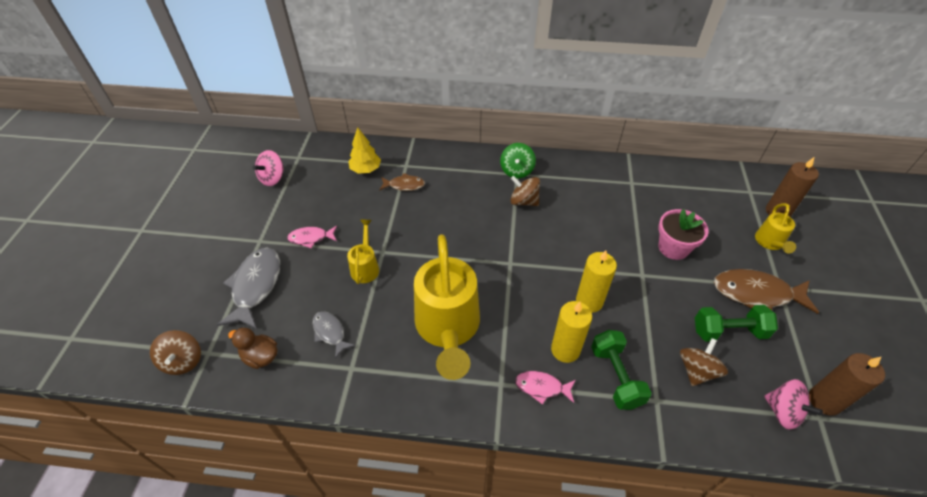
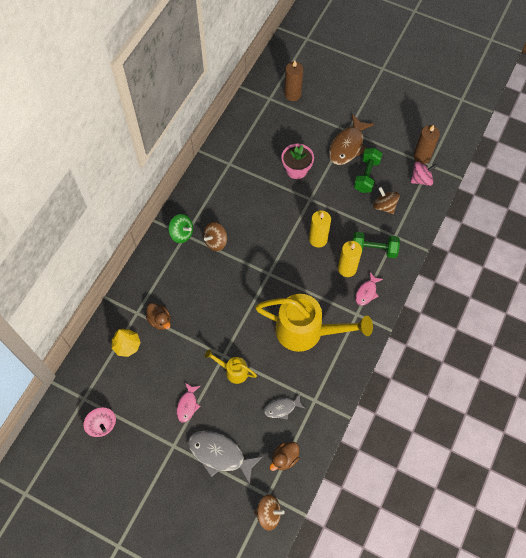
camera: 70 degrees left, 15 degrees up
(404, 185) = (160, 320): brown fish -> brown duck
(770, 243) = (315, 115): yellow watering can -> none

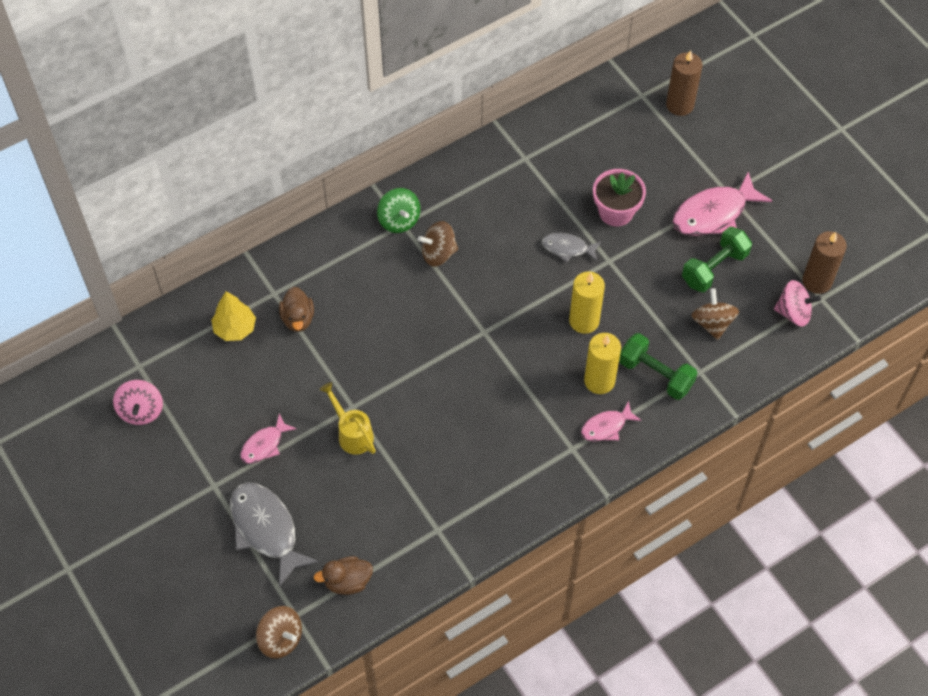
camera: 30 degrees right, 5 degrees down
(282, 408) = (386, 516): grey fish -> grey fish (567, 248)
(306, 331) = (486, 435): yellow watering can -> none
(348, 146) = (714, 214): brown fish -> pink fish

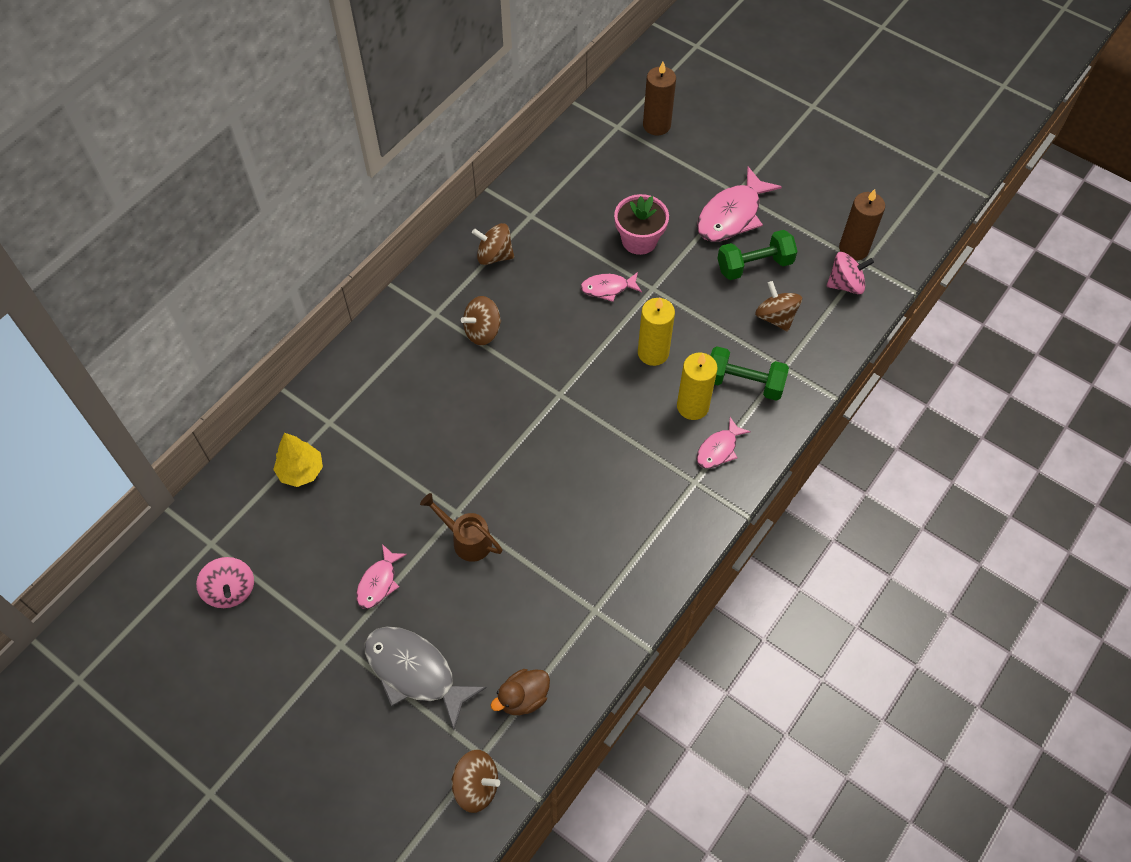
camera: 20 degrees left, 0 degrees up
(298, 318) = (364, 440): brown duck -> none
(352, 433) = (467, 540): yellow watering can -> brown watering can
(399, 220) = (430, 311): green spinning top -> none
(476, 186) = (494, 255): none -> brown spinning top
(567, 248) = (608, 288): grey fish -> pink fish
(714, 268) = (754, 265): green dumbbell -> green dumbbell turned 45 degrees clockwise

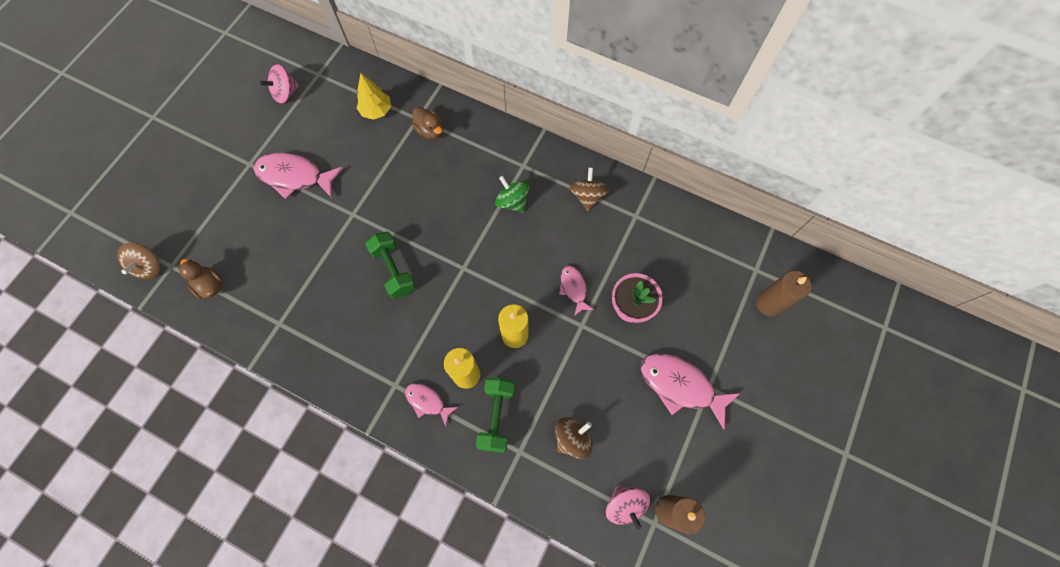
camera: 80 degrees right, 10 degrees up
(354, 409) = (430, 131): none -> brown duck
(378, 582) = (295, 176): pink fish -> pink fish, size x1.80
(415, 672) = (230, 213): grey fish -> none
(467, 540) = (331, 225): brown watering can -> none
(482, 331) = (512, 201): brown spinning top -> green spinning top
(754, 265) = (627, 413): green dumbbell -> green dumbbell (394, 270)

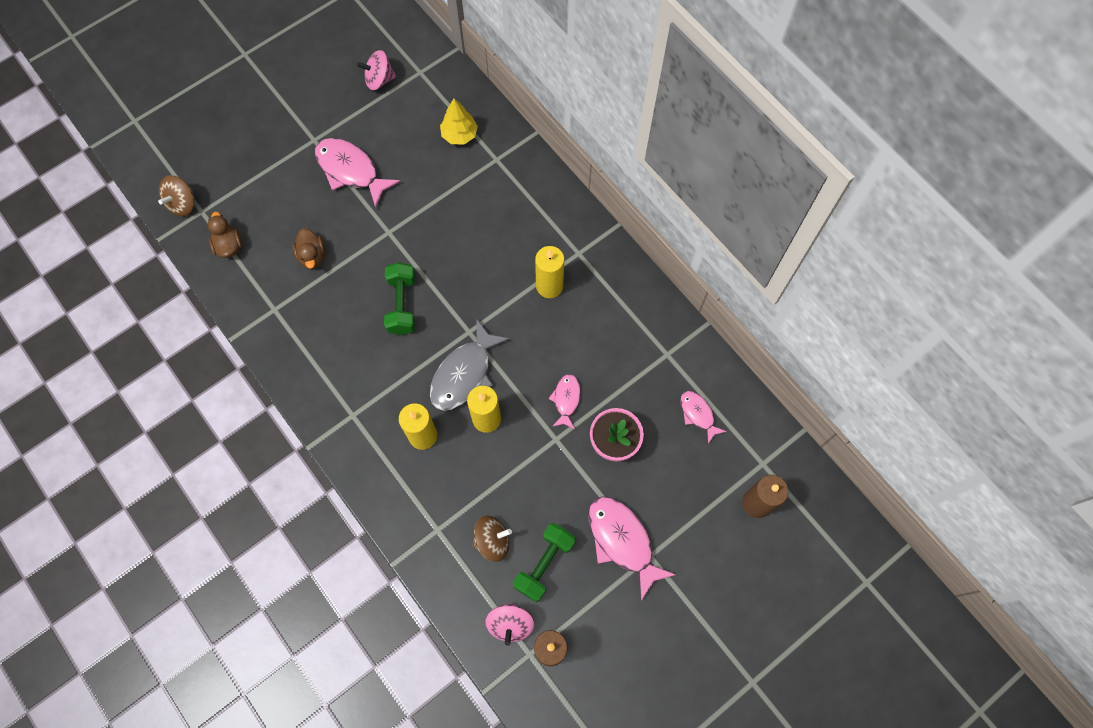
camera: 25 degrees right, 0 degrees up
(427, 401) = (375, 444): pink fish -> pink fish (698, 414)
(430, 131) = (502, 178): brown duck -> brown duck (312, 256)
(477, 305) = (464, 373): none -> grey fish
(497, 416) = (432, 487): green dumbbell -> green dumbbell (544, 564)
(512, 201) = (549, 286): green spinning top -> yellow candle
(587, 196) = (628, 313): brown spinning top -> none

